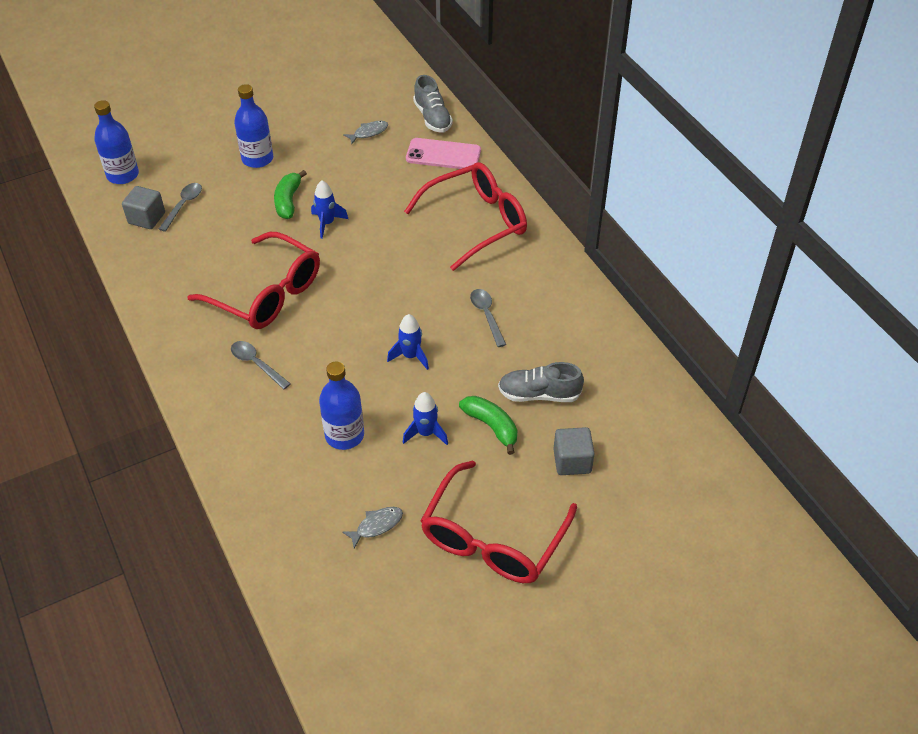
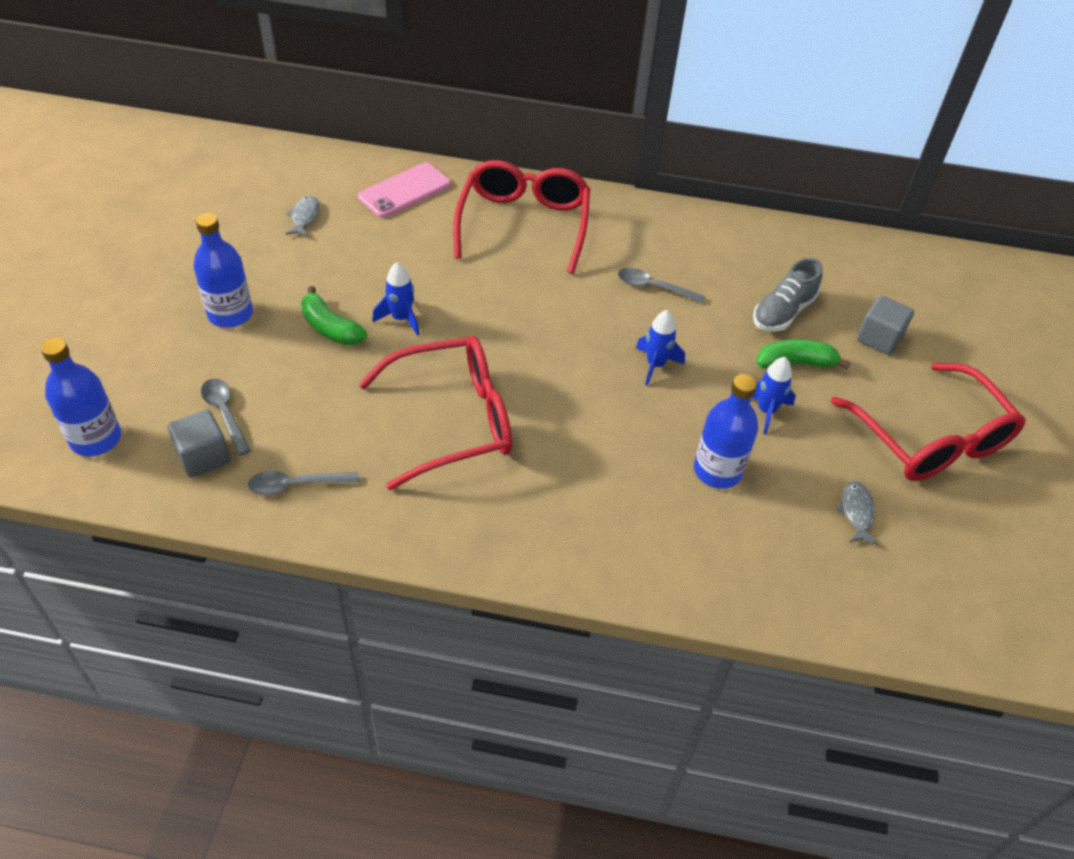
camera: 55 degrees left, 0 degrees up
(256, 364) = (550, 485): grey spoon -> grey spoon (295, 485)
(432, 118) = (343, 167): grey shoe -> none

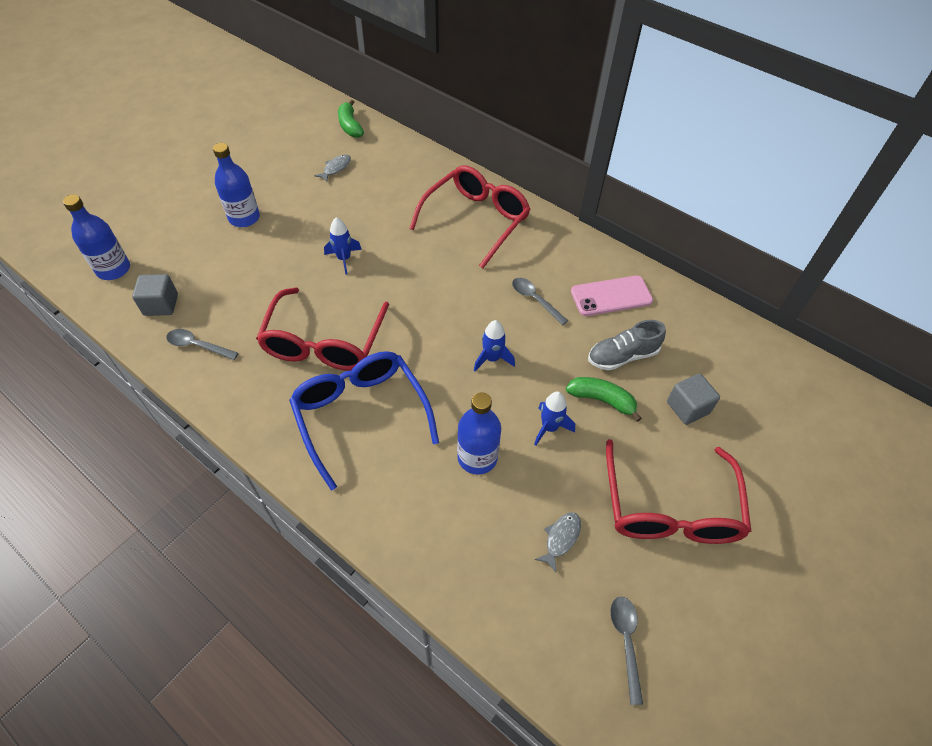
camera: 30 degrees right, 5 degrees up
(225, 413) = (193, 281): grey spoon -> grey spoon (626, 641)
(330, 328) = (296, 249): green banana -> green banana (350, 126)
(404, 191) = (413, 170): pink phone -> pink phone (611, 296)
(453, 420) = (324, 342): red glasses -> red glasses turned 90 degrees clockwise
(559, 480) = (360, 415): none -> blue glasses

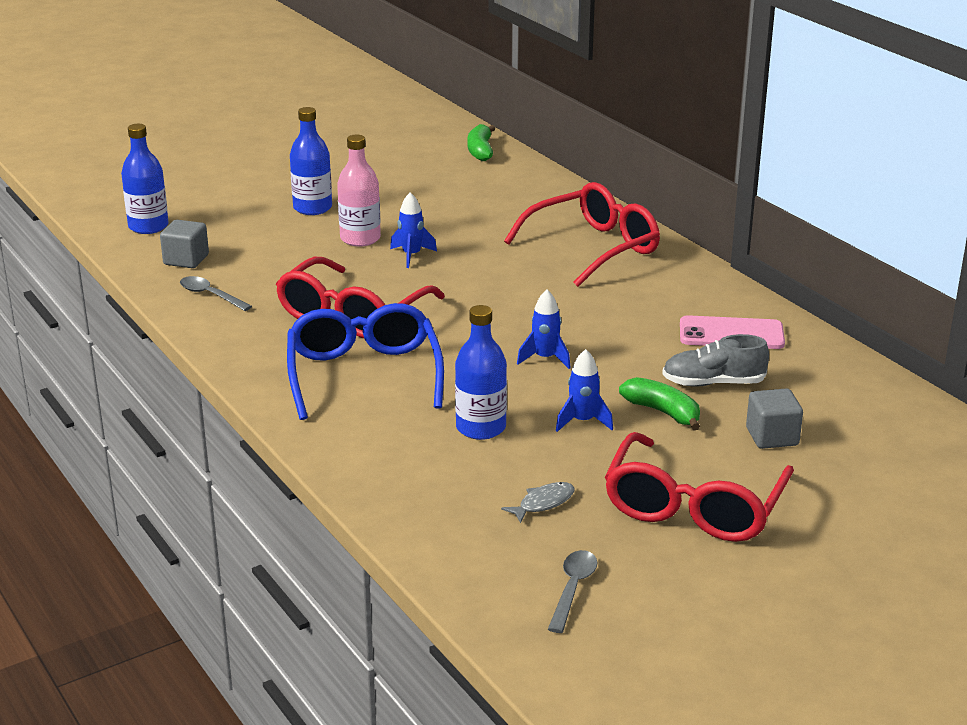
camera: 20 degrees right, 25 degrees down
(296, 247) = (360, 239): none -> pink bottle
(336, 168) = (443, 183): grey fish -> none
(535, 299) = (628, 321): grey spoon -> none

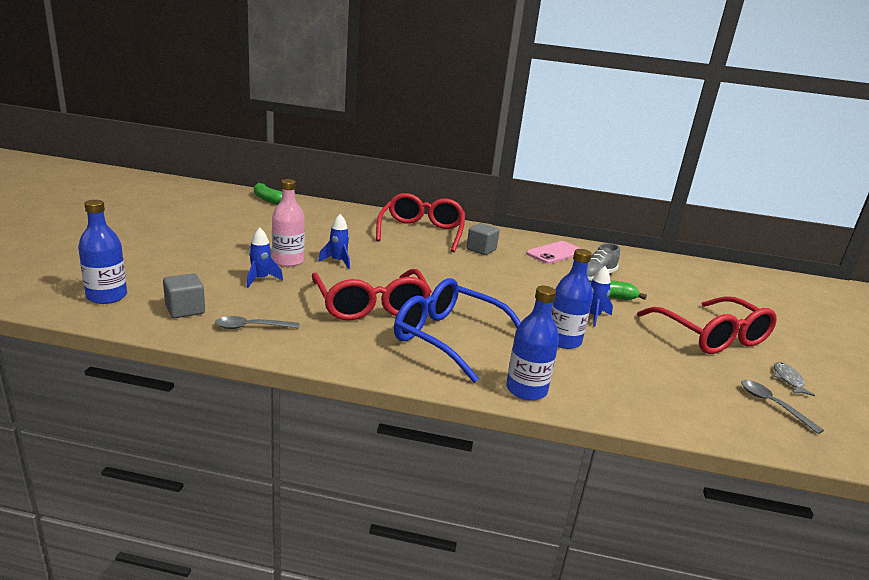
camera: 50 degrees left, 5 degrees down
(312, 208) = (220, 252): blue bottle -> blue bottle (526, 390)
(543, 503) = (669, 366): grey fish -> grey fish (788, 380)
(545, 358) = (513, 292): blue rocket -> blue rocket (260, 279)
(772, 437) = (662, 291): grey cube -> grey cube (481, 250)

